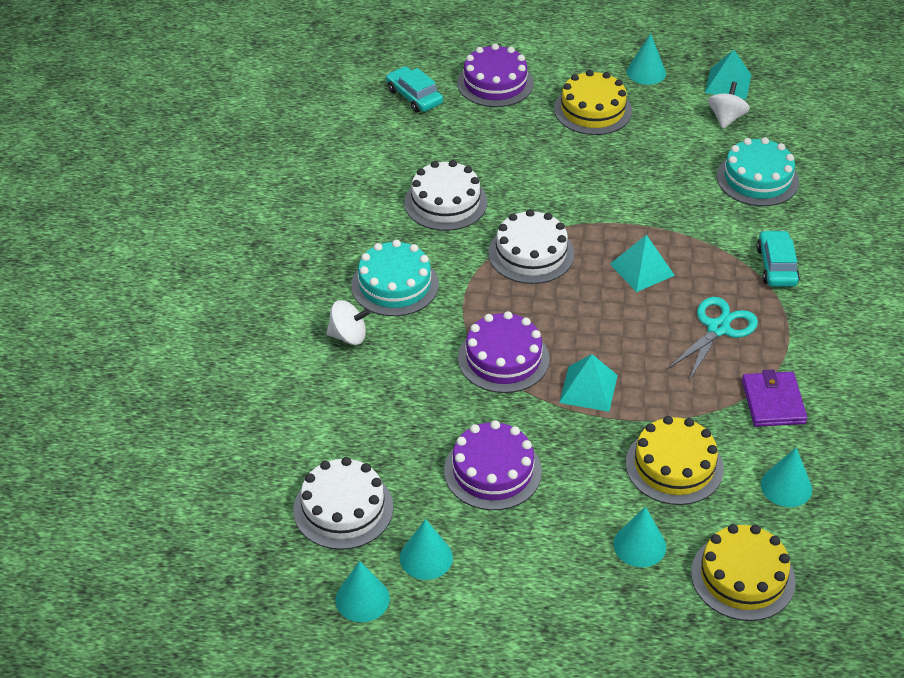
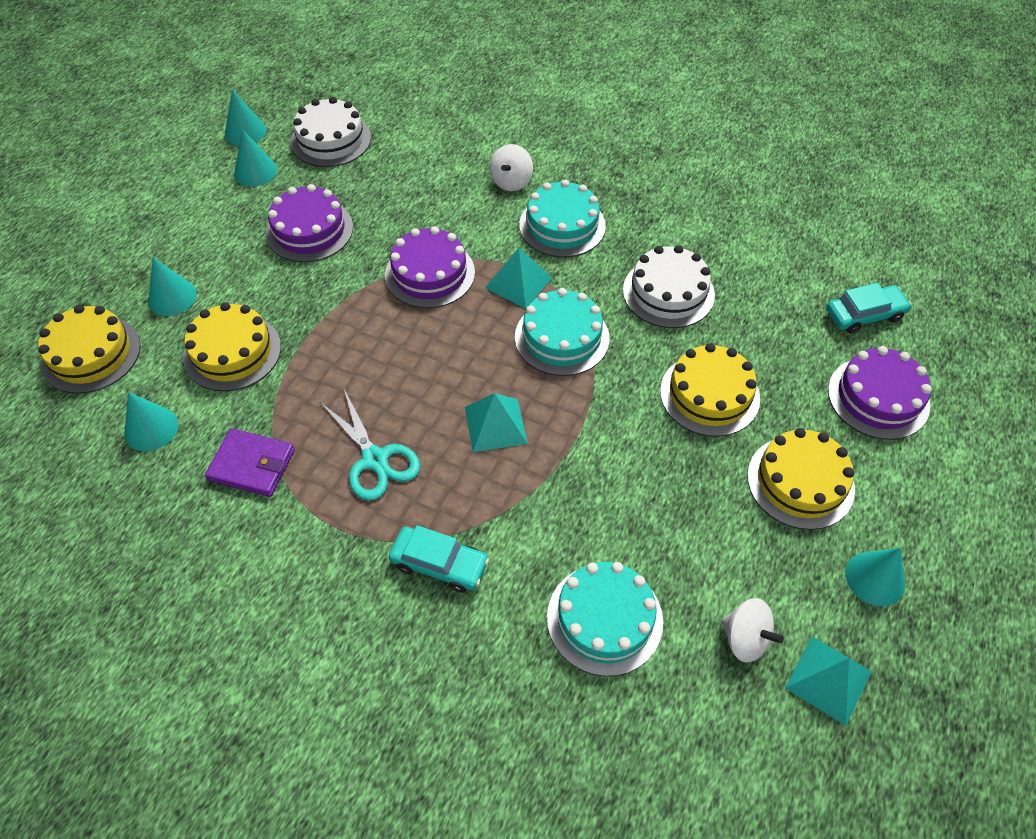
camera: 110 degrees right, 10 degrees up
(531, 253) = (562, 337): white cake -> turquoise cake
(541, 162) = (709, 394): none -> yellow cake
(588, 388) = (358, 322): turquoise pyramid -> turquoise pyramid (518, 282)

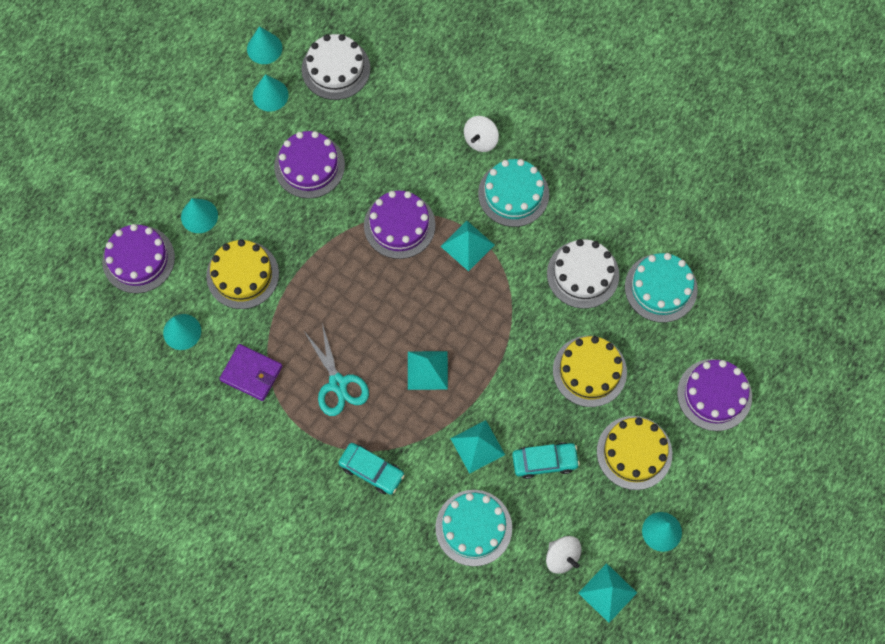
camera: 10 degrees right, 15 degrees up
(91, 354) = (138, 259): yellow cake -> purple cake
(562, 337) = (491, 302): turquoise cake -> turquoise cake (661, 288)
(584, 508) = (477, 446): none -> turquoise pyramid
(864, 315) = (730, 320): turquoise car -> turquoise car (544, 462)

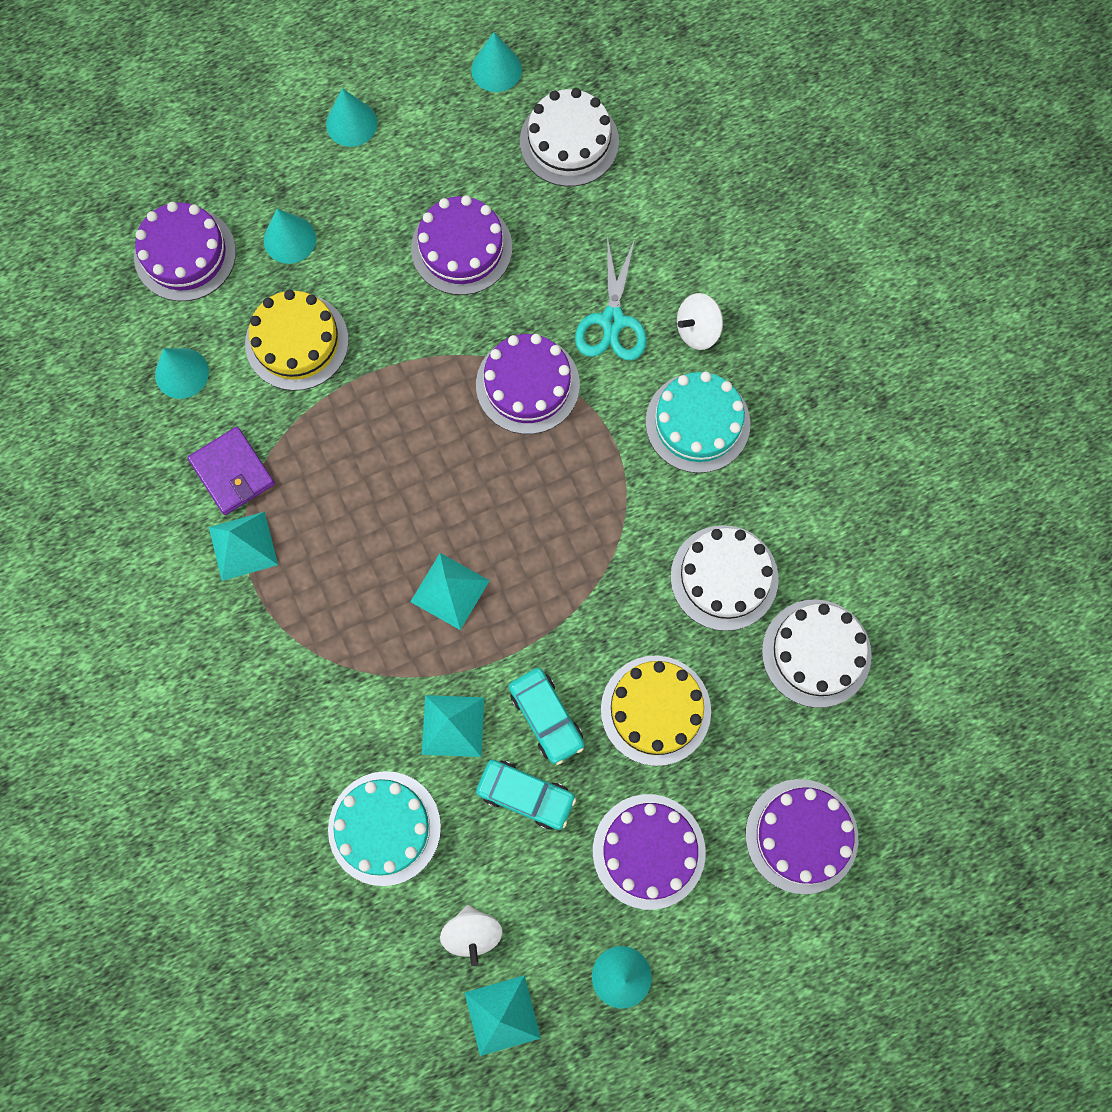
camera: 30 degrees right, 5 degrees up
(270, 95) = (467, 132): turquoise cone -> turquoise cone (351, 123)
(338, 384) = (329, 545): turquoise scissors -> turquoise scissors (612, 321)
(371, 470) = (303, 680): turquoise car -> turquoise car (546, 717)
(467, 245) = (598, 457): turquoise pyramid -> turquoise pyramid (243, 545)
(634, 452) = (648, 851): yellow cake -> purple cake
(661, 288) = (816, 653): turquoise cake -> white cake

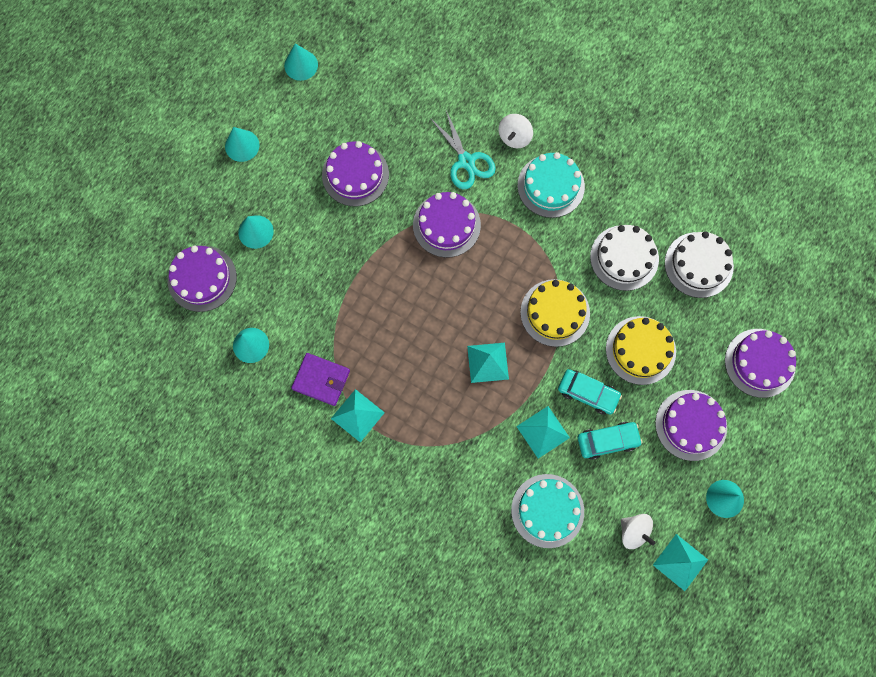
camera: 35 degrees left, 0 degrees up
(297, 342) = (303, 285): yellow cake -> yellow cake (555, 313)
(569, 141) = (370, 79): white cake -> none

